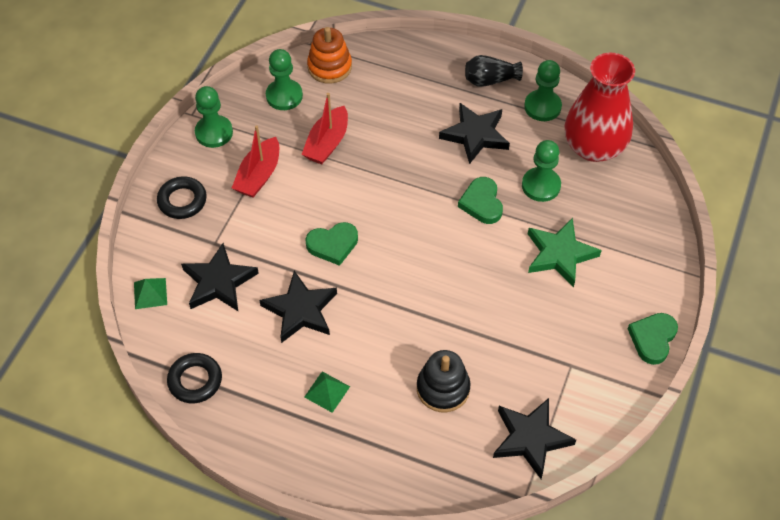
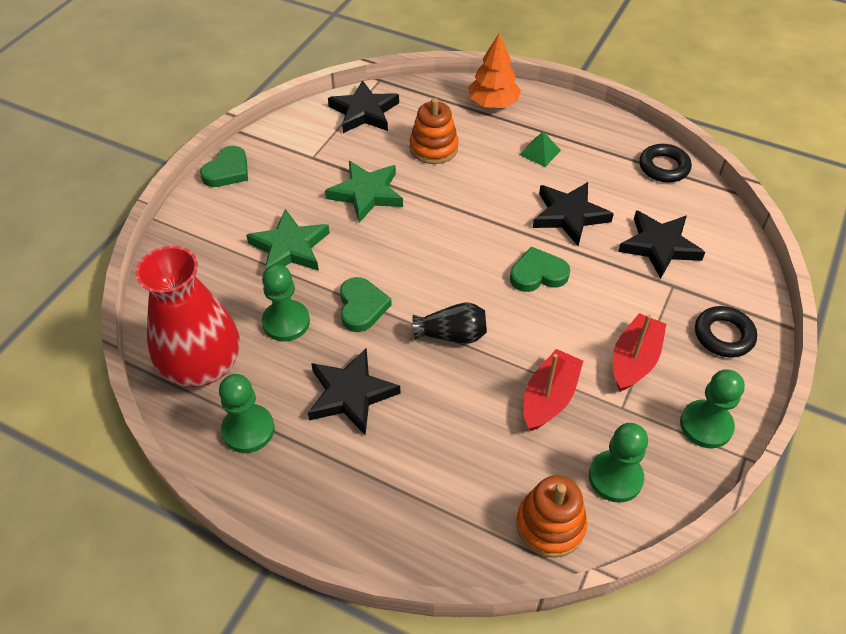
camera: 175 degrees left, 5 degrees down
(150, 293) = (730, 240): green pyramid -> none
(380, 466) = (493, 103): none -> orange tree
(443, 388) = (433, 148): black stacking toy -> orange stacking toy
(490, 80) = (310, 480): black vase -> black vase (452, 335)
(503, 321) = (366, 194): none -> green star

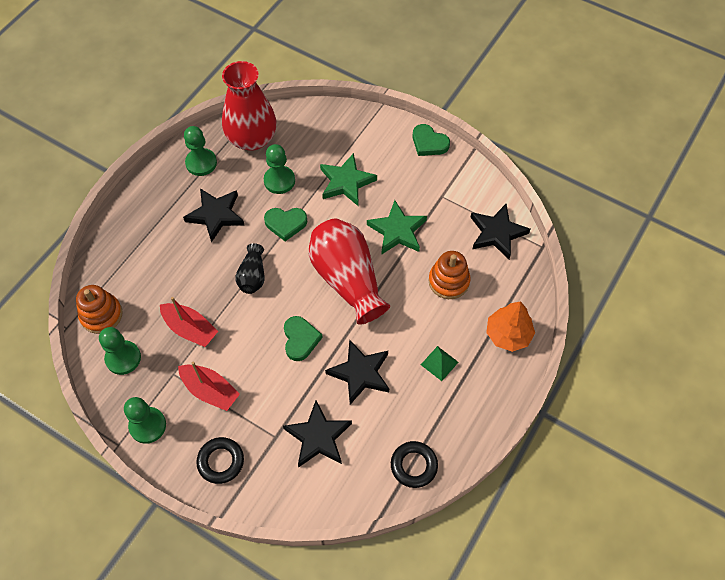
camera: 95 degrees right, 10 degrees up
(443, 236) = (347, 279): none -> red vase

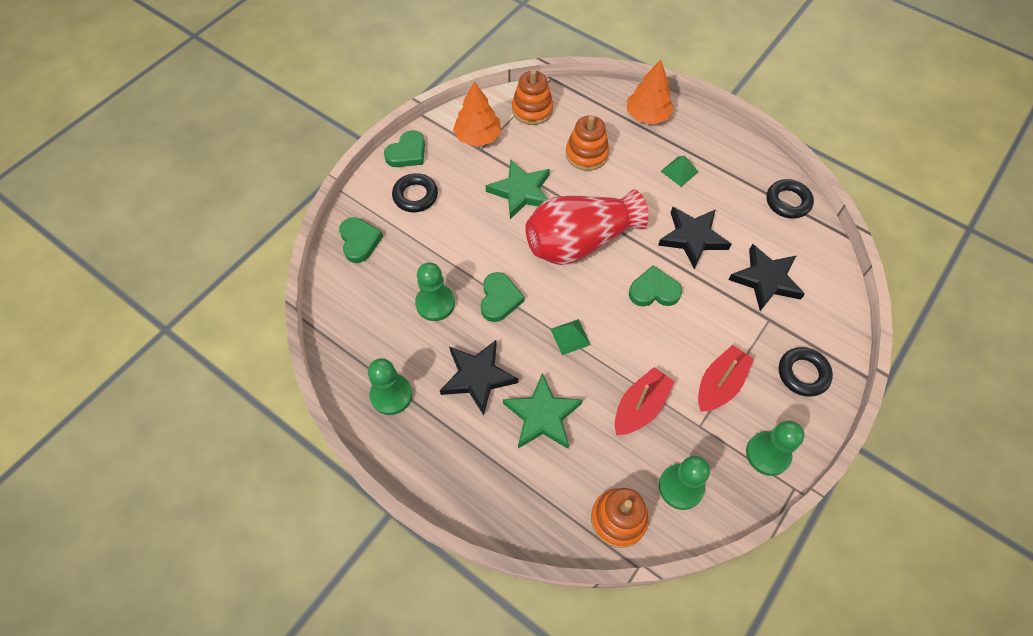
camera: 85 degrees left, 0 degrees up
(252, 138) = (363, 332): red vase -> none
(252, 276) = (570, 336): black vase -> green pyramid
(334, 124) = (359, 241): none -> green heart
(346, 182) = (448, 234): green star -> green star (542, 415)
(383, 154) = (415, 196): none -> black ring
(456, 192) = (478, 137): none -> orange tree
(497, 233) = (532, 110): black star -> orange stacking toy

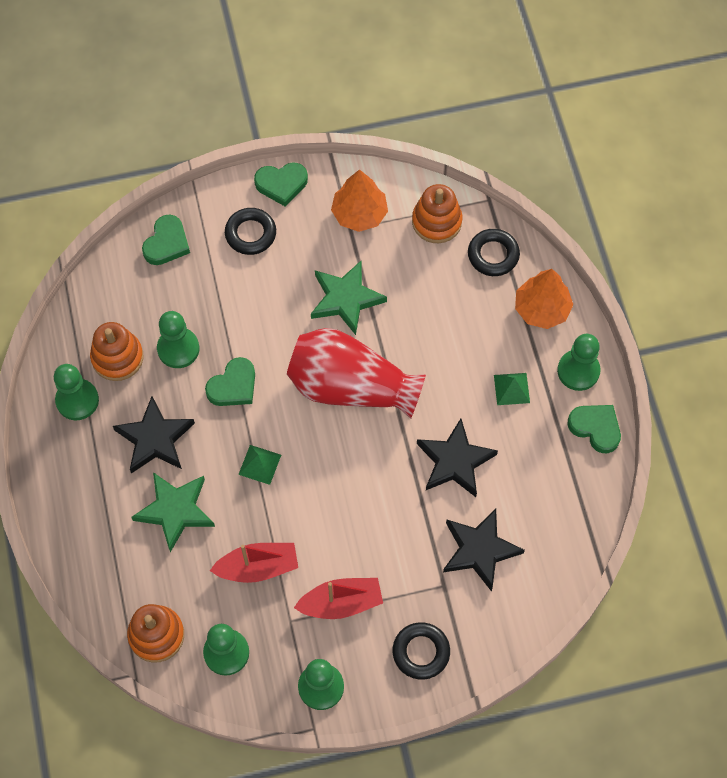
camera: 40 degrees right, 5 degrees up
(586, 154) = (442, 306): orange stacking toy -> orange stacking toy (117, 357)
(654, 291) = (370, 481): green heart -> green heart (595, 428)
(706, 134) = (578, 371): none -> green pawn
(788, 202) = (582, 497): black ring -> black ring (493, 255)

